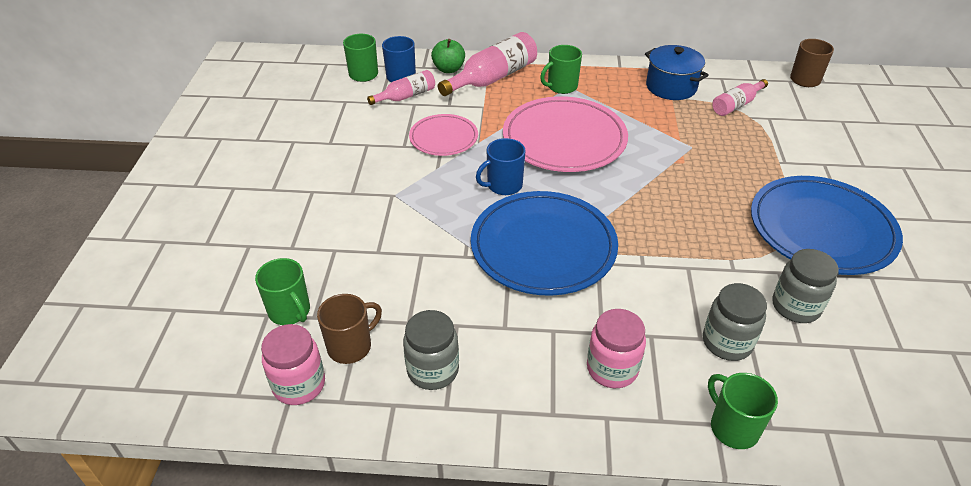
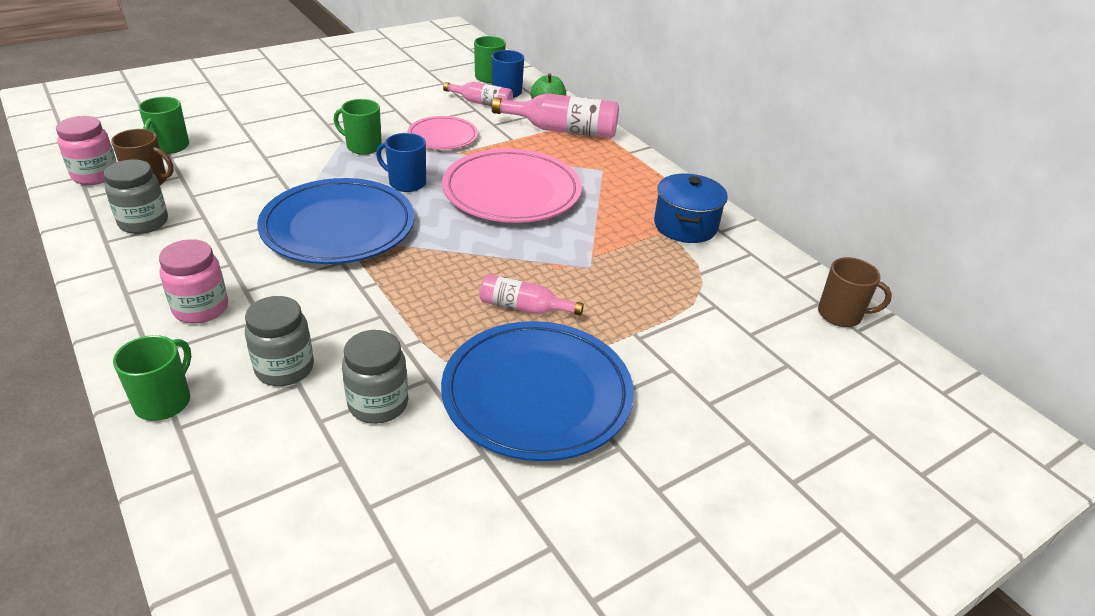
camera: 50 degrees right, 5 degrees down
(561, 87) = (596, 166): green mug -> green mug (363, 146)
(736, 105) = (710, 276): pink bottle -> pink bottle (523, 308)

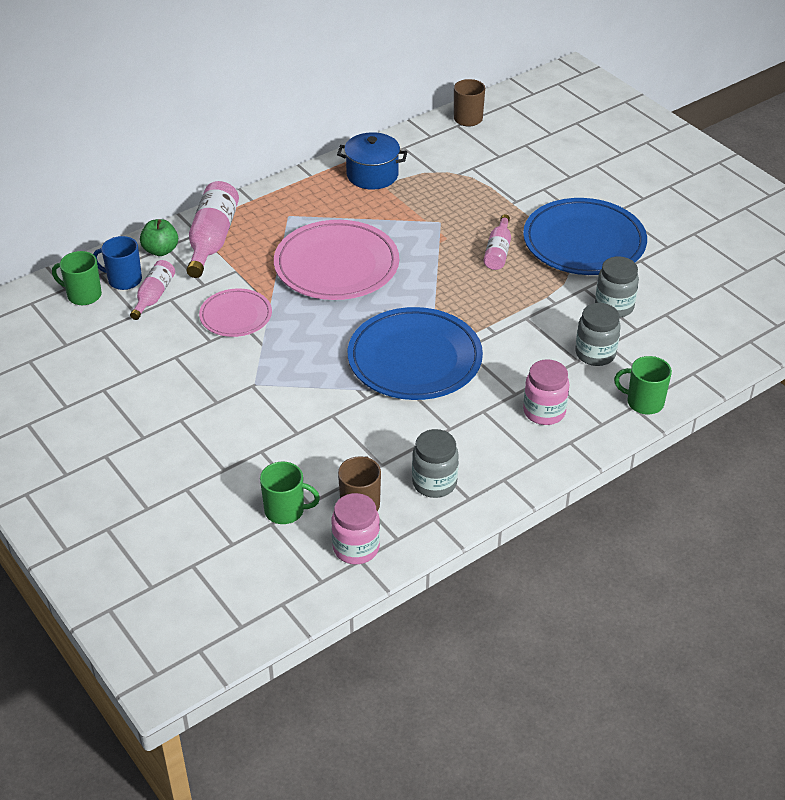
camera: 90 degrees left, 5 degrees up
(363, 146) = (265, 367): green mug -> none
(406, 183) = (332, 329): blue mug -> none

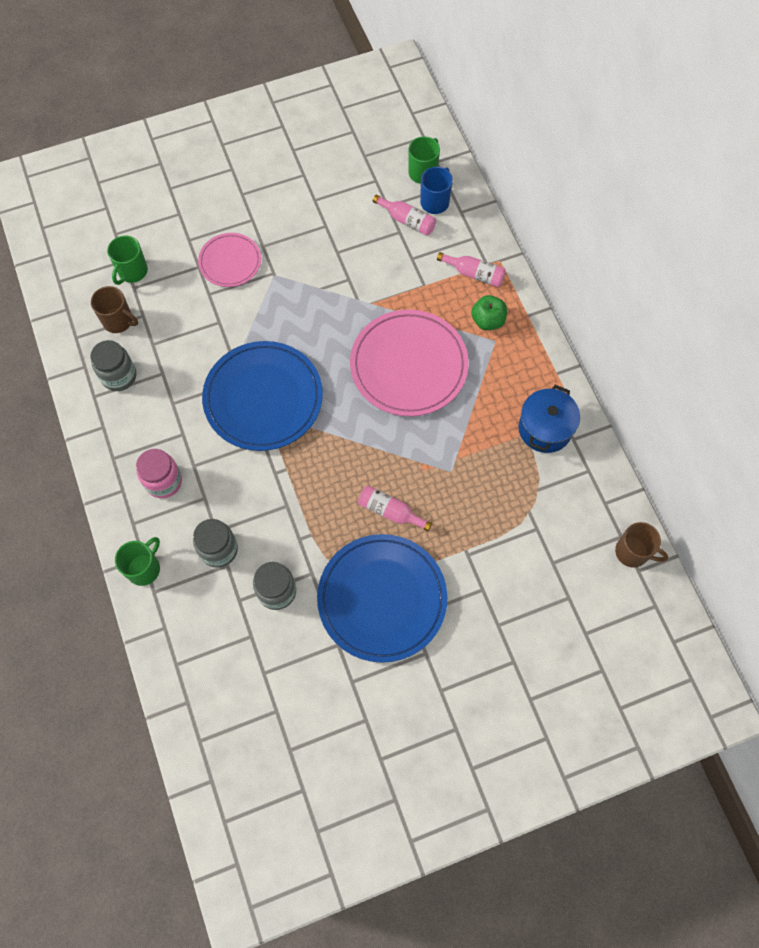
camera: 105 degrees right, 25 degrees up
(161, 250) = (469, 233): green apple -> green apple (487, 320)
(212, 239) = (474, 274): pink bottle -> pink bottle, size x0.59
(236, 316) = (362, 275): pink plate -> pink plate (230, 262)
(356, 548) = (78, 309): pink jar -> none

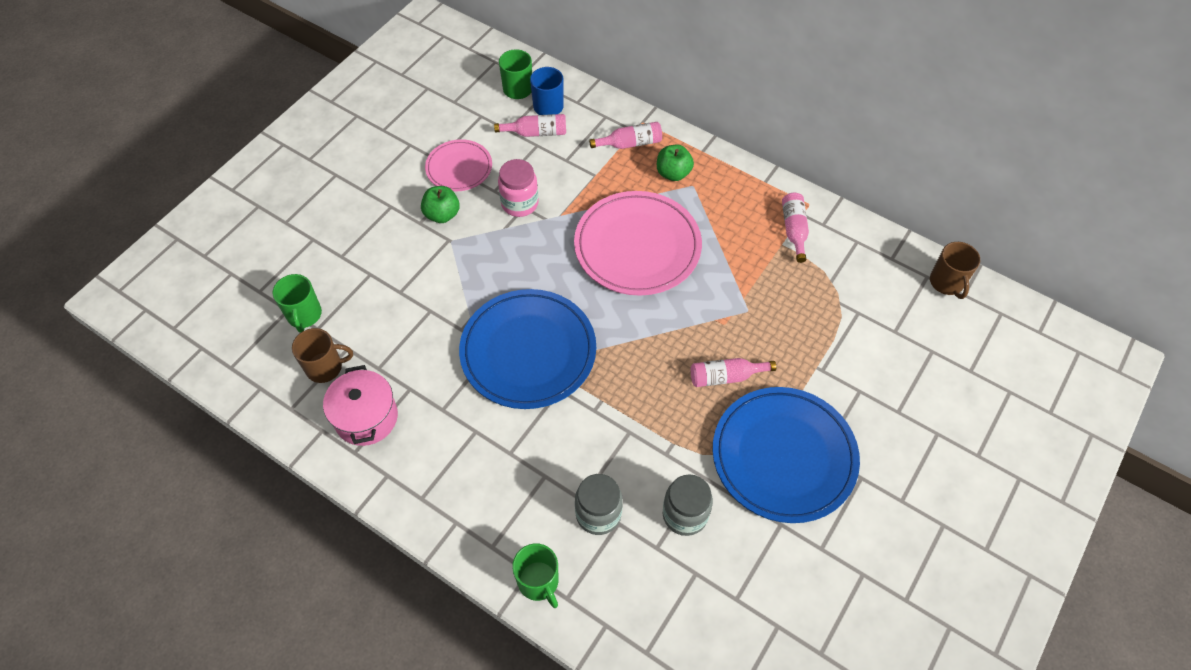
camera: 35 degrees left, 10 degrees down
(119, 376) = (366, 417): grey jar -> pink pot
(144, 568) = (539, 582): green mug -> green mug turned 150 degrees clockwise
(164, 481) = (492, 487): pink jar -> pink jar (520, 203)
(230, 262) = (398, 253): pink plate -> pink plate (459, 168)
(284, 249) = (442, 214): none -> green apple
(545, 429) = (794, 230): blue pot -> pink bottle
(632, 552) = (946, 283): brown mug -> brown mug turned 90 degrees clockwise

